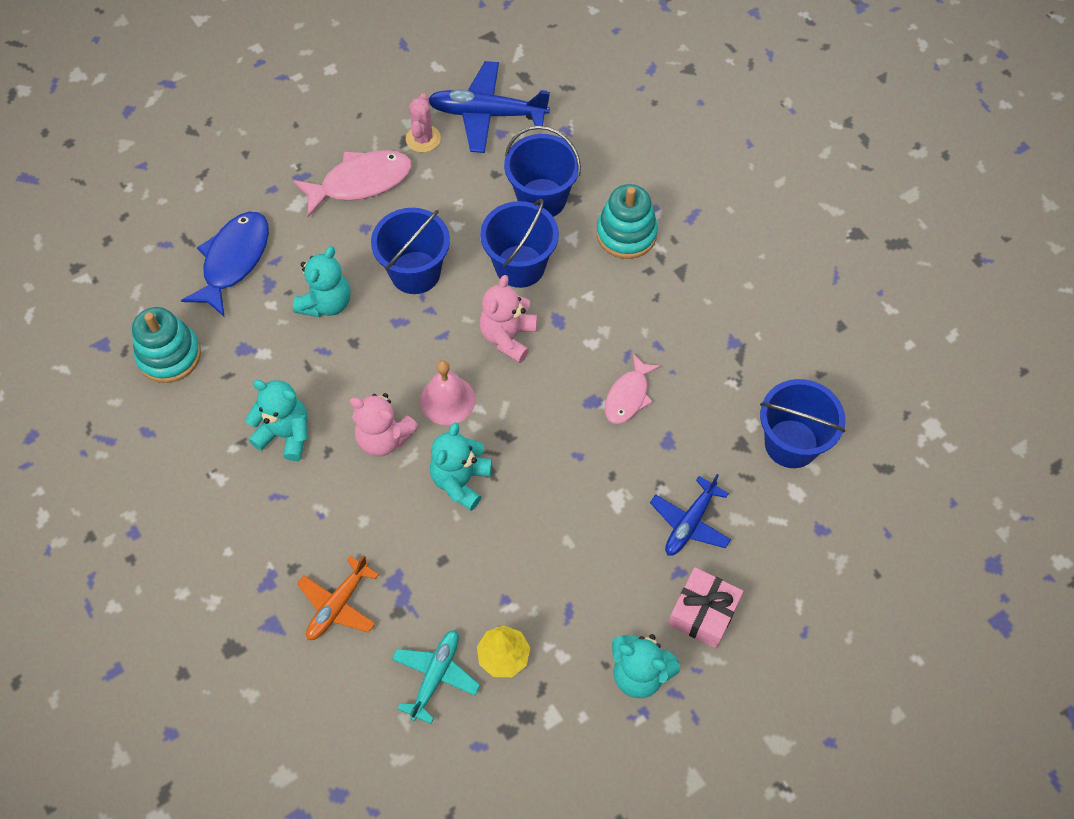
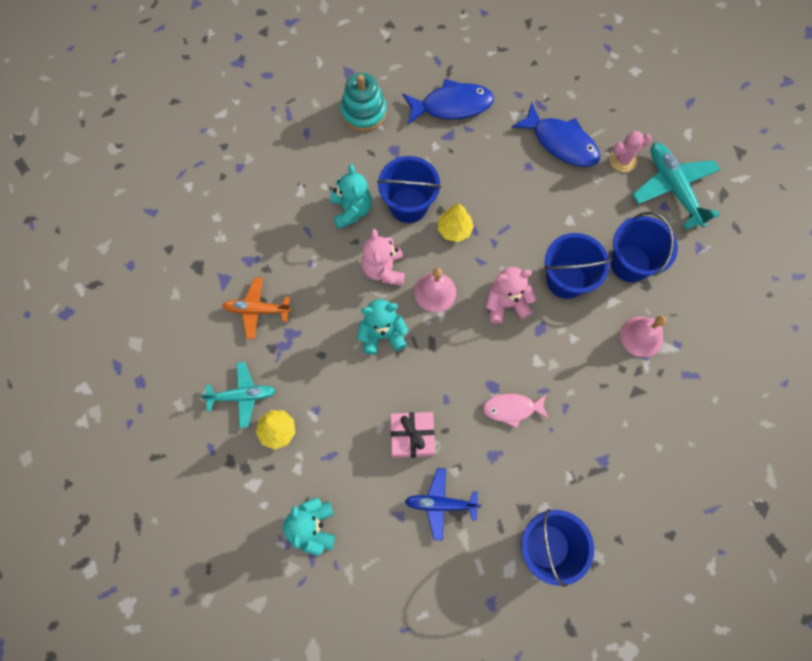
camera: 60 degrees right, 10 degrees up
(326, 303) = (457, 177): turquoise teddy bear -> none
(360, 182) = (561, 142): pink fish -> blue fish
(387, 340) = (454, 229): none -> yellow tree
(415, 272) = (516, 216): blue bucket -> blue bucket (408, 205)
(487, 114) = (673, 188): blue plane -> turquoise plane
(626, 234) = (641, 336): turquoise stacking toy -> pink bell
(703, 613) = (379, 548): pink gift -> pink gift (412, 436)

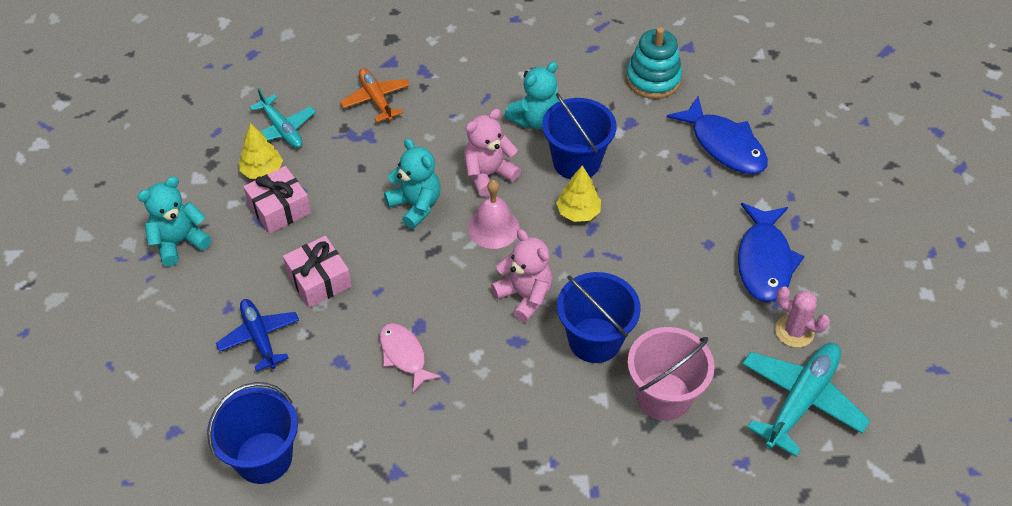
camera: 60 degrees right, 20 degrees down
(325, 434) = (279, 209): none -> pink gift
(630, 263) = (663, 396): blue bucket -> pink bucket
(641, 336) = (577, 448): pink bell -> none

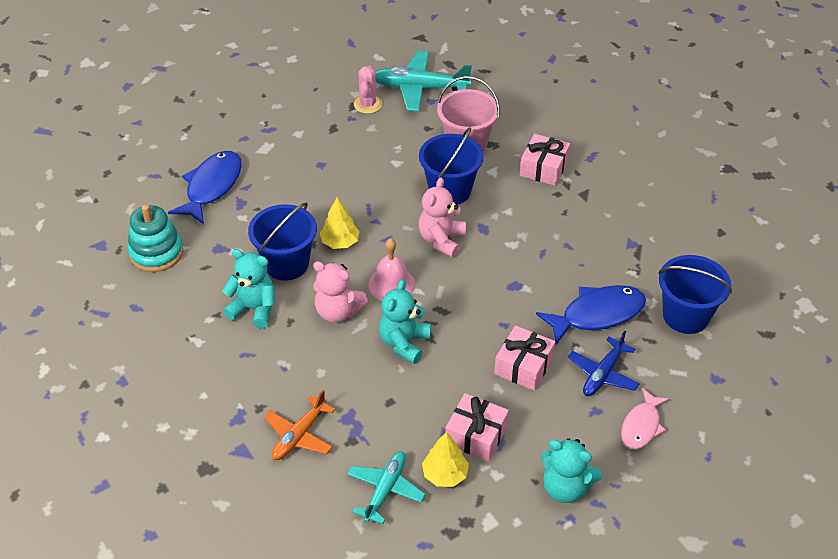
camera: 120 degrees left, 5 degrees down
(404, 355) = (545, 281): pink fish -> pink fish (641, 425)
(574, 455) = (543, 168): none -> pink gift
(764, 261) = (317, 134): blue fish -> blue fish (597, 314)

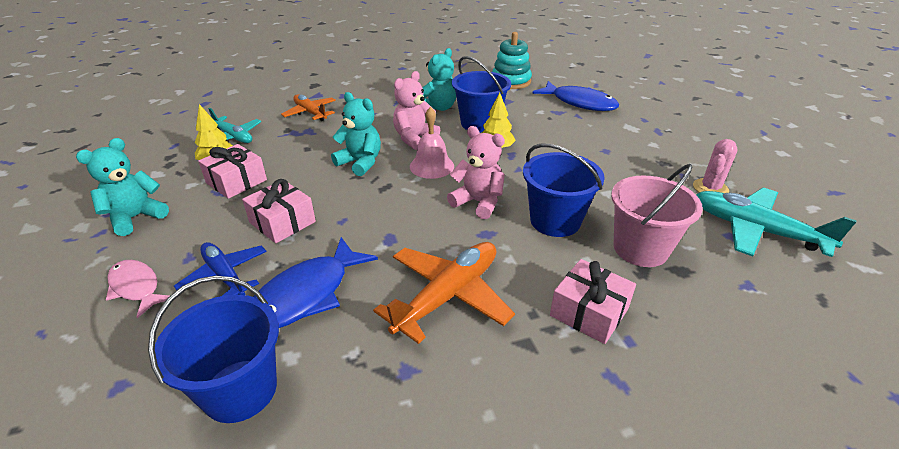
camera: 105 degrees right, 10 degrees down
(368, 104) = (710, 188): pink cactus -> pink cactus turned 75 degrees counterclockwise
(419, 88) = (755, 230): turquoise plane -> turquoise plane turned 75 degrees counterclockwise
(561, 237) = (448, 295): none -> orange plane
(597, 314) = (307, 294): blue fish -> blue fish turned 45 degrees clockwise

